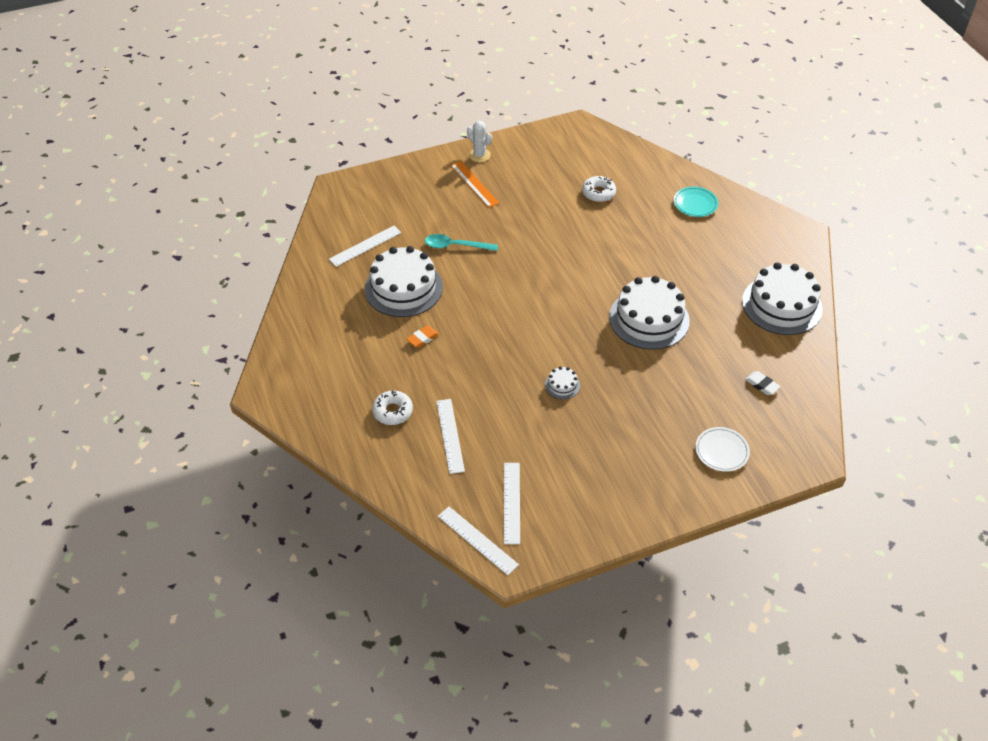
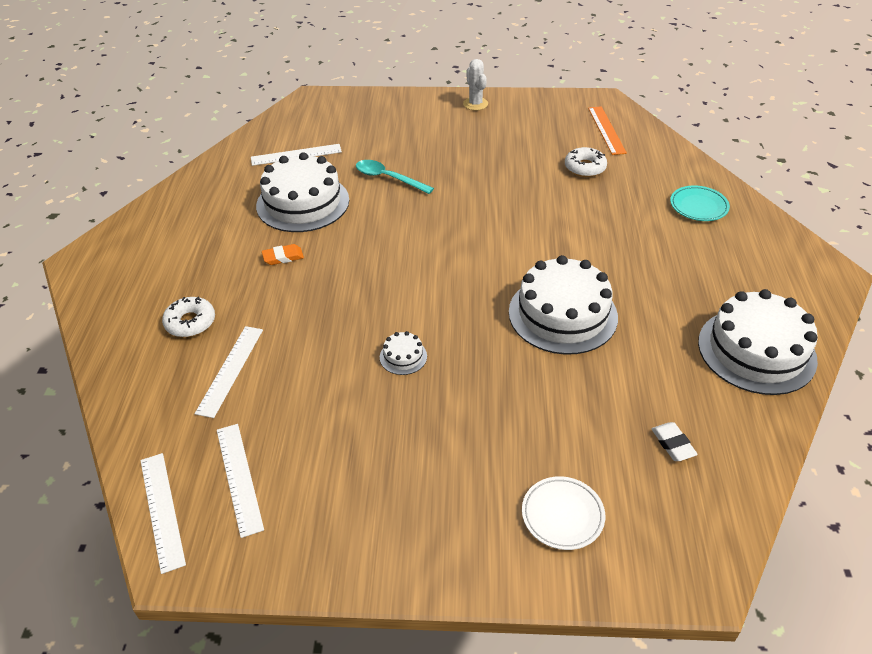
camera: 25 degrees right, 5 degrees down
(474, 184) = (451, 127): orange ruler -> orange ruler (606, 130)
(511, 502) = (239, 478): white ruler -> white ruler turned 45 degrees counterclockwise

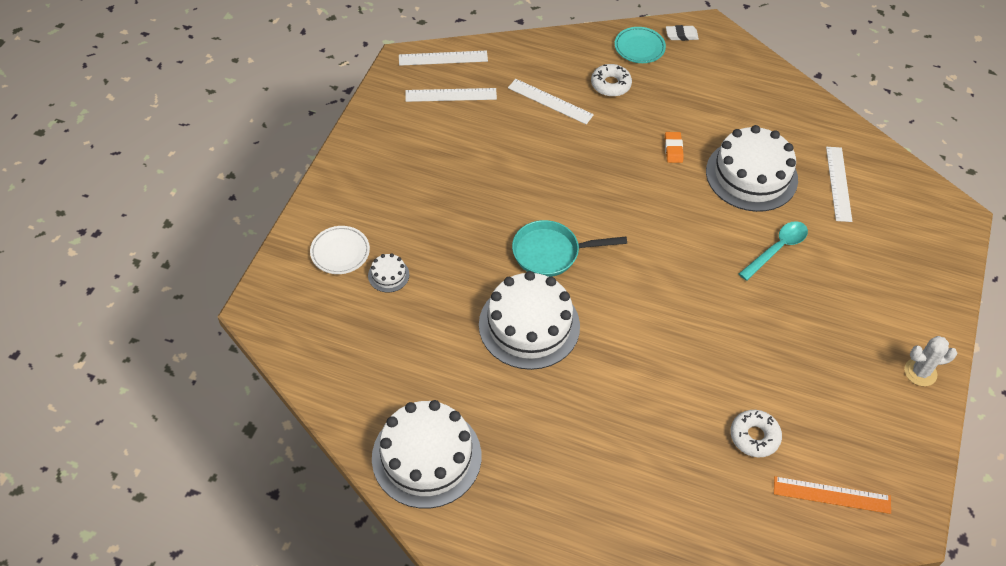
camera: 105 degrees right, 10 degrees up
(403, 356) = (523, 202): white cake -> white cake (388, 275)
(464, 318) = (551, 253): none -> turquoise pan
(673, 444) = (363, 343): white eraser -> white eraser (681, 35)
(698, 206) = (649, 521): turquoise plate -> turquoise plate (639, 47)

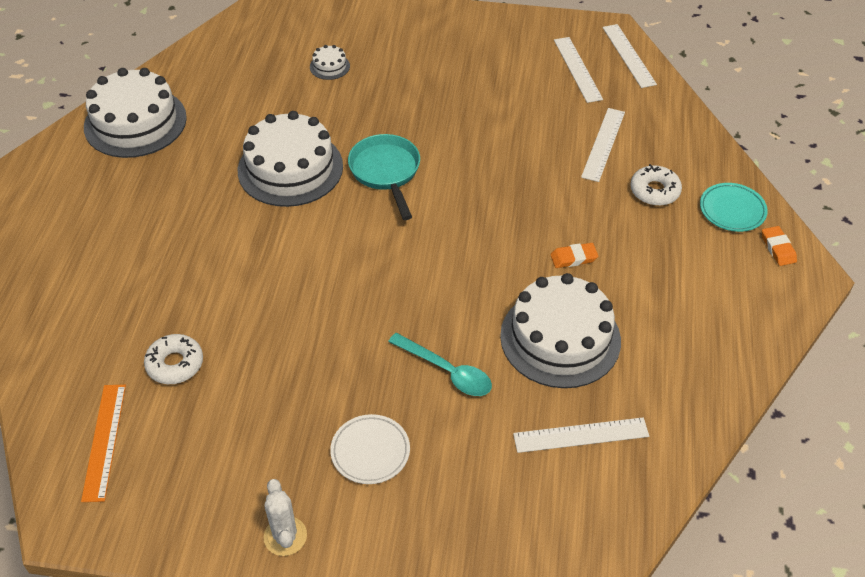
camera: 80 degrees right, 5 degrees down
(340, 252) = (348, 33): white plate -> white plate (370, 451)
(681, 35) = (778, 248): white eraser -> orange eraser

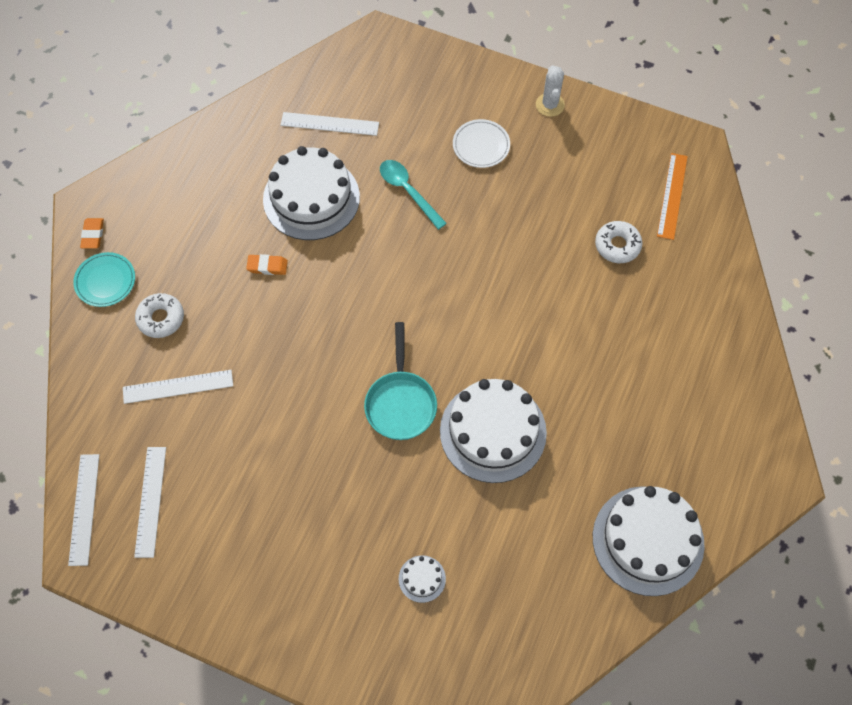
camera: 165 degrees left, 15 degrees up
(603, 144) = (178, 386): white ruler -> white ruler turned 45 degrees clockwise

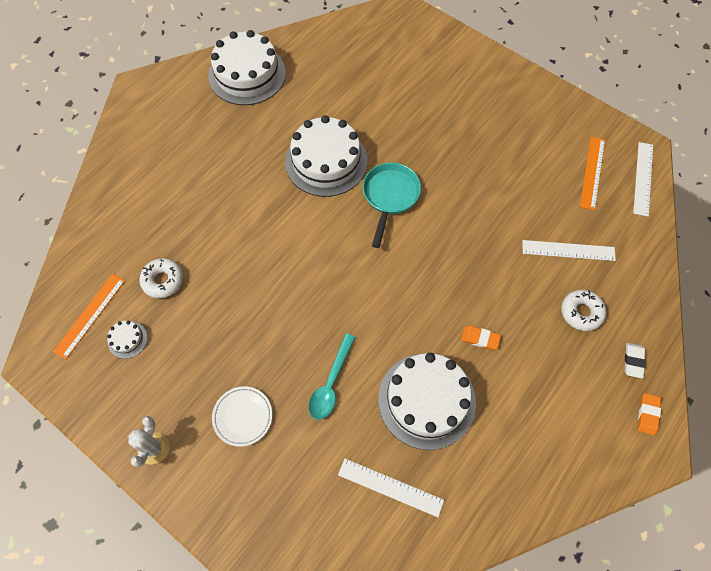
camera: 165 degrees left, 0 degrees up
(105, 281) = (633, 361): turquoise plate -> white eraser
(150, 501) = (592, 172): white ruler -> orange ruler
(408, 191) = (330, 383): turquoise spoon -> turquoise spoon turned 45 degrees clockwise
(422, 579) = (405, 86): white cake -> white cake (127, 339)

